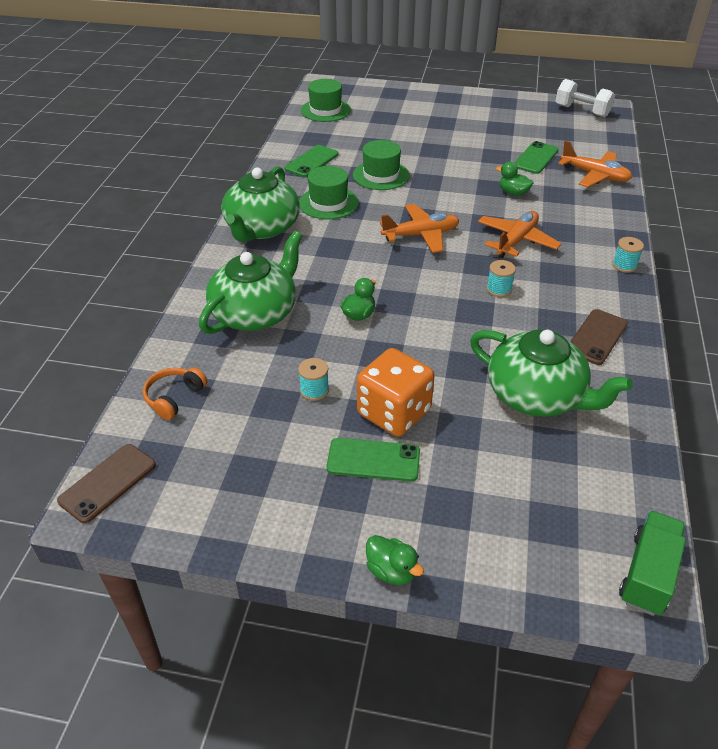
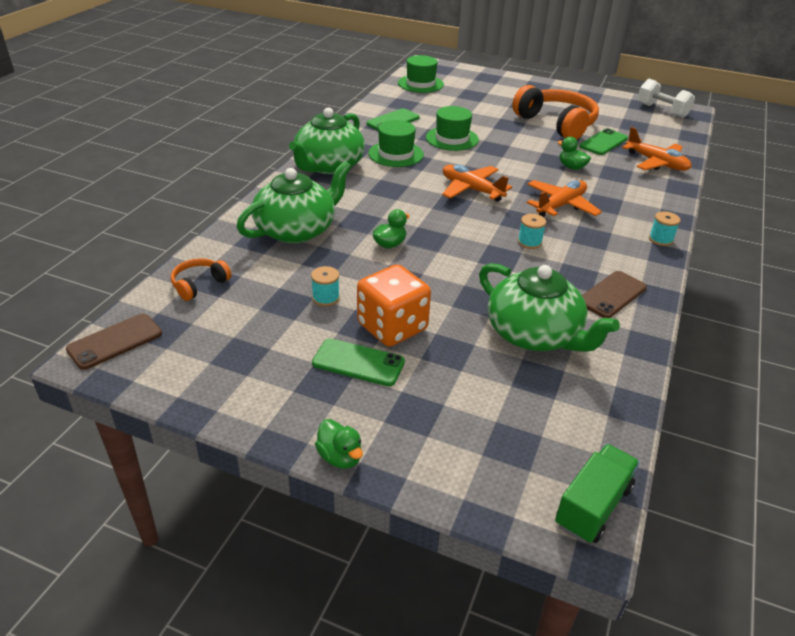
camera: 10 degrees right, 5 degrees down
(421, 235) = (471, 189): orange plane -> orange plane turned 135 degrees counterclockwise
(482, 142) = (556, 124): none -> orange headphones

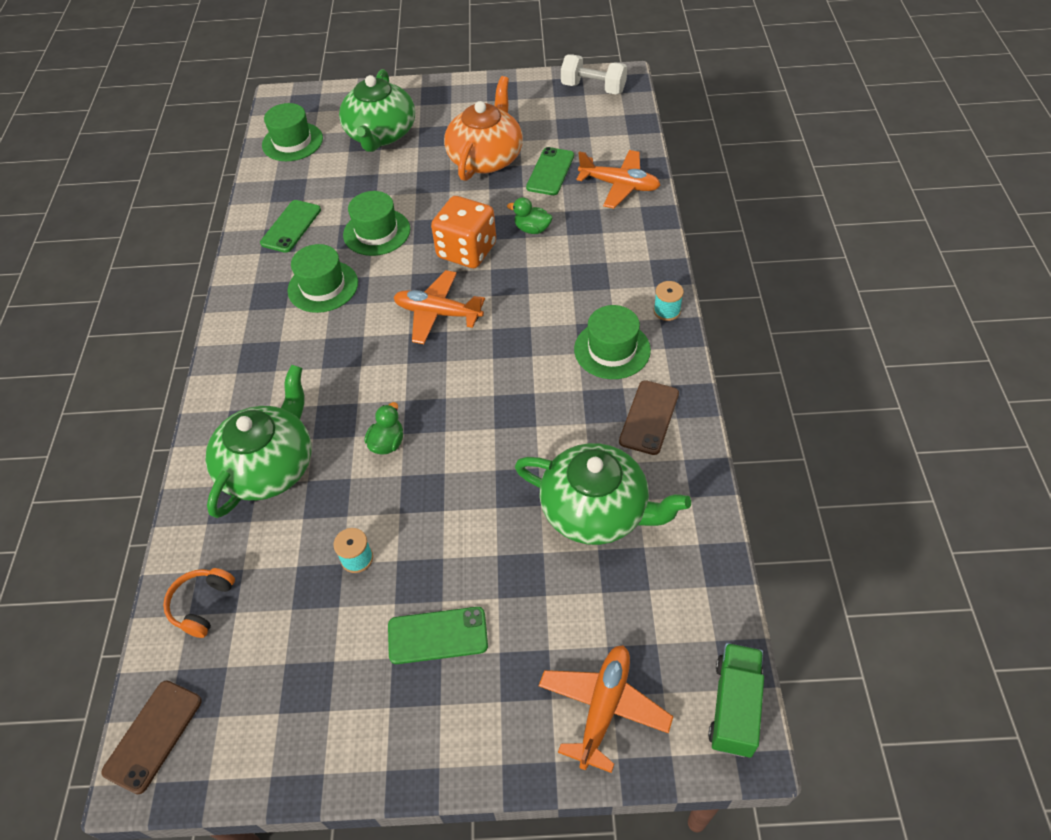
camera: 20 degrees left, 15 degrees up
(328, 166) = (252, 340): green teapot -> green teapot (381, 134)
(340, 457) = (480, 769): green duck -> none
(392, 327) = (449, 568): orange dice -> orange dice (467, 251)
(529, 242) = (536, 373): turquoise spool -> none
(556, 124) = (486, 158): orange headphones -> orange teapot
(561, 206) = (545, 300): orange plane -> orange plane (603, 708)
(601, 247) = (612, 349): none -> green hat

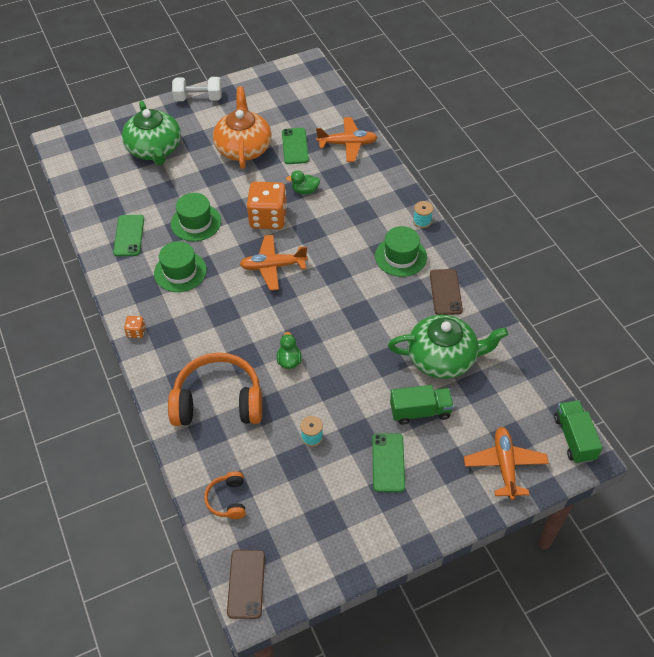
camera: 25 degrees left, 0 degrees up
(228, 345) = (136, 332): none -> orange dice
(269, 466) = (218, 401): green teapot -> orange headphones
(292, 142) = (89, 172): green hat -> none
(437, 635) = (388, 462): green phone -> green phone turned 60 degrees counterclockwise
(522, 577) = (420, 411): none -> green truck
(593, 88) = (291, 77): white dumbbell -> white dumbbell (198, 98)

